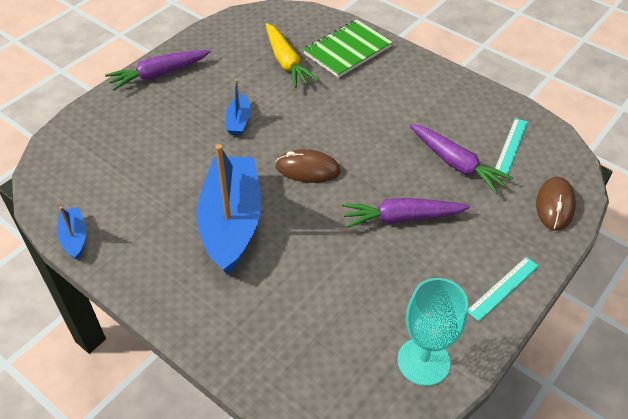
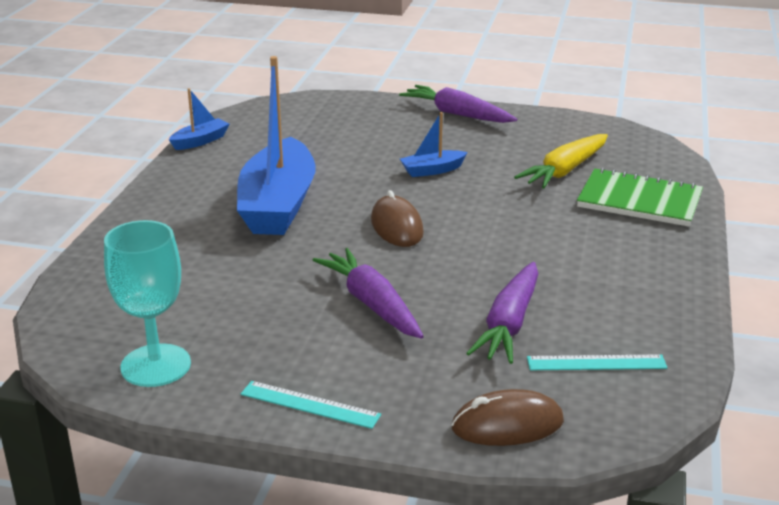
camera: 65 degrees right, 20 degrees down
(231, 222) = (278, 205): blue boat -> blue boat turned 120 degrees clockwise

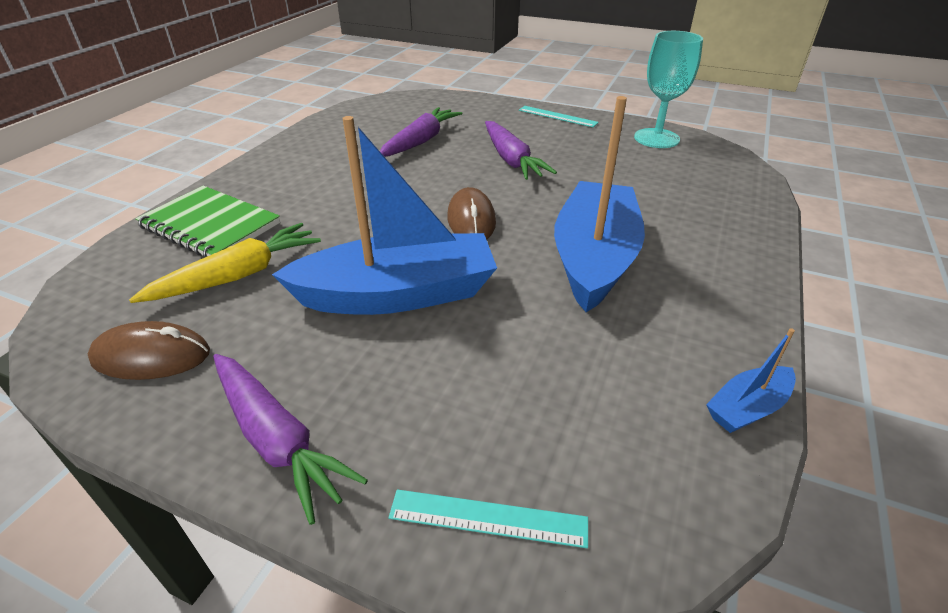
camera: 170 degrees left, 10 degrees up
(432, 170) = (398, 294): blue boat -> blue boat, size x2.27
(507, 425) = (453, 103): brown mouse -> brown mouse (151, 356)
(596, 363) = (383, 120): turquoise ruler -> turquoise ruler (488, 518)

